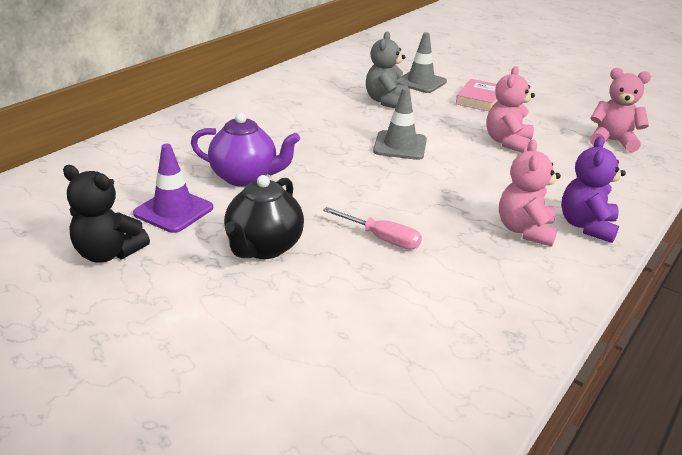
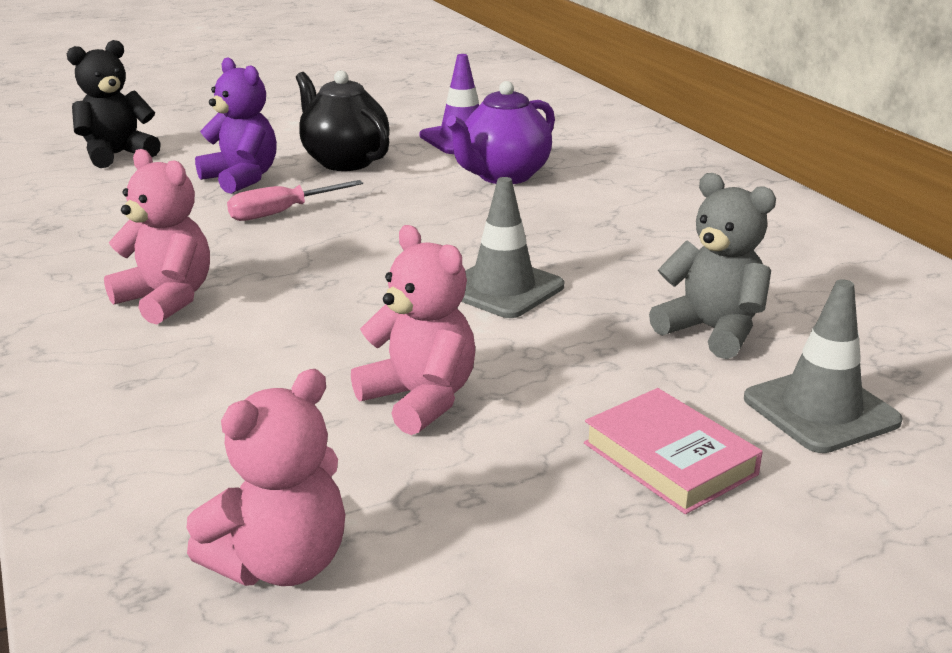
camera: 120 degrees right, 5 degrees down
(108, 253) = (415, 113): black teddy bear -> black teddy bear (117, 155)
(586, 226) = (101, 351): purple teddy bear -> purple teddy bear (241, 178)

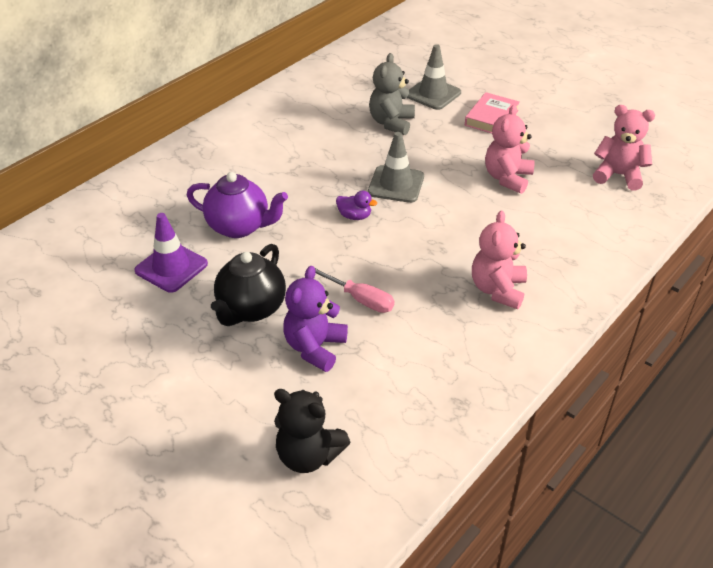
camera: 115 degrees left, 15 degrees up
(452, 242) = (354, 216): none -> purple duck

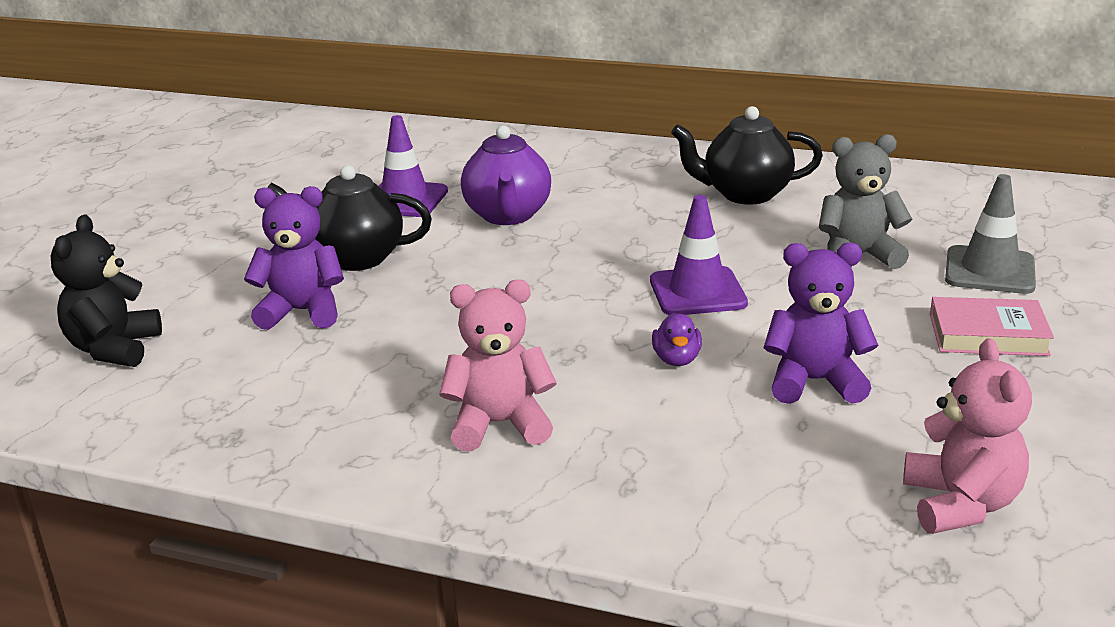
camera: 70 degrees right, 15 degrees down
(287, 131) = (745, 194): none -> black teapot
(354, 216) = (592, 279): purple duck -> purple duck (676, 359)
(360, 299) = (412, 321): pink screwdriver -> none
(396, 184) = (697, 292): grey traffic cone -> purple traffic cone
(507, 178) = (815, 382): pink teddy bear -> purple teddy bear

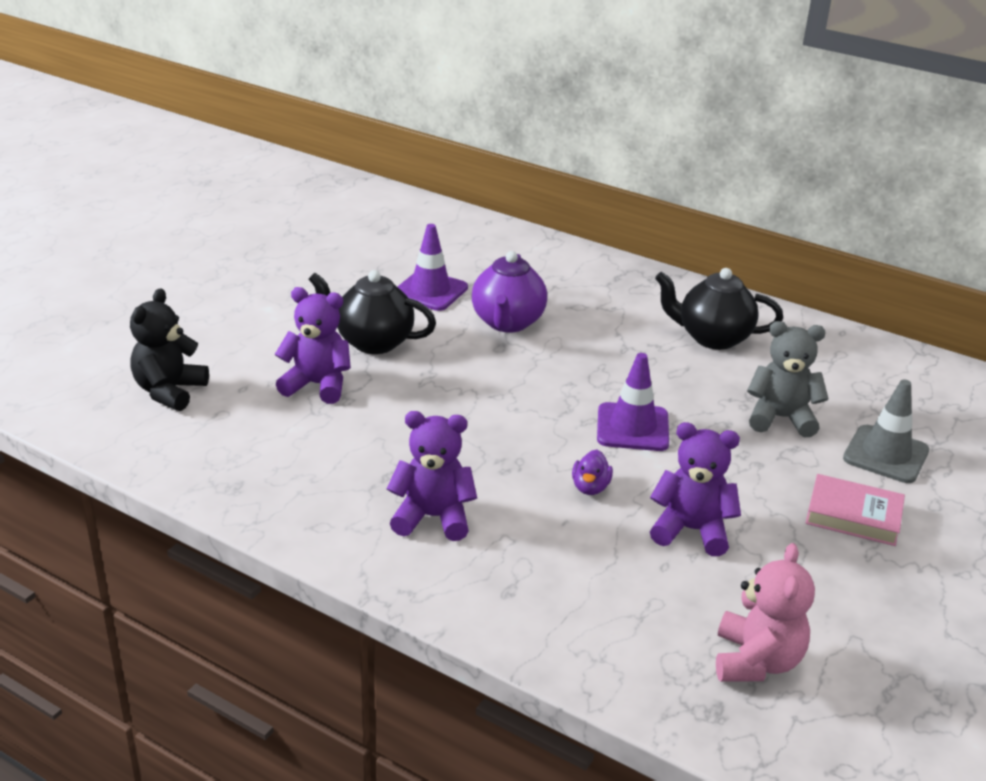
camera: 10 degrees right, 5 degrees up
(499, 424) = (433, 517): pink teddy bear -> purple teddy bear

